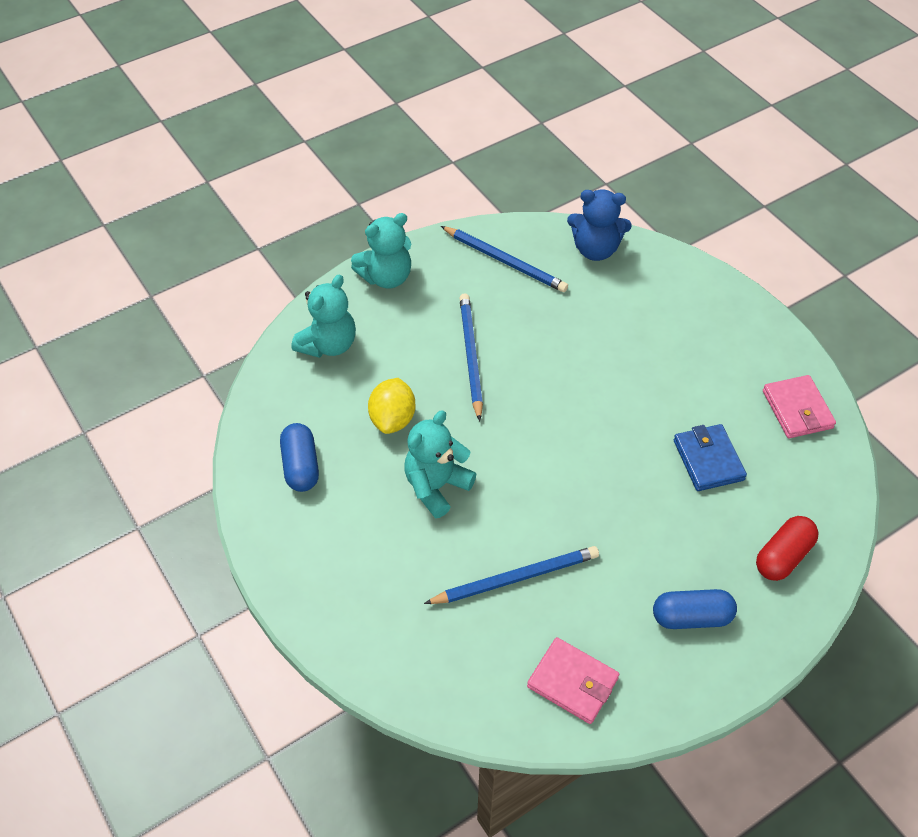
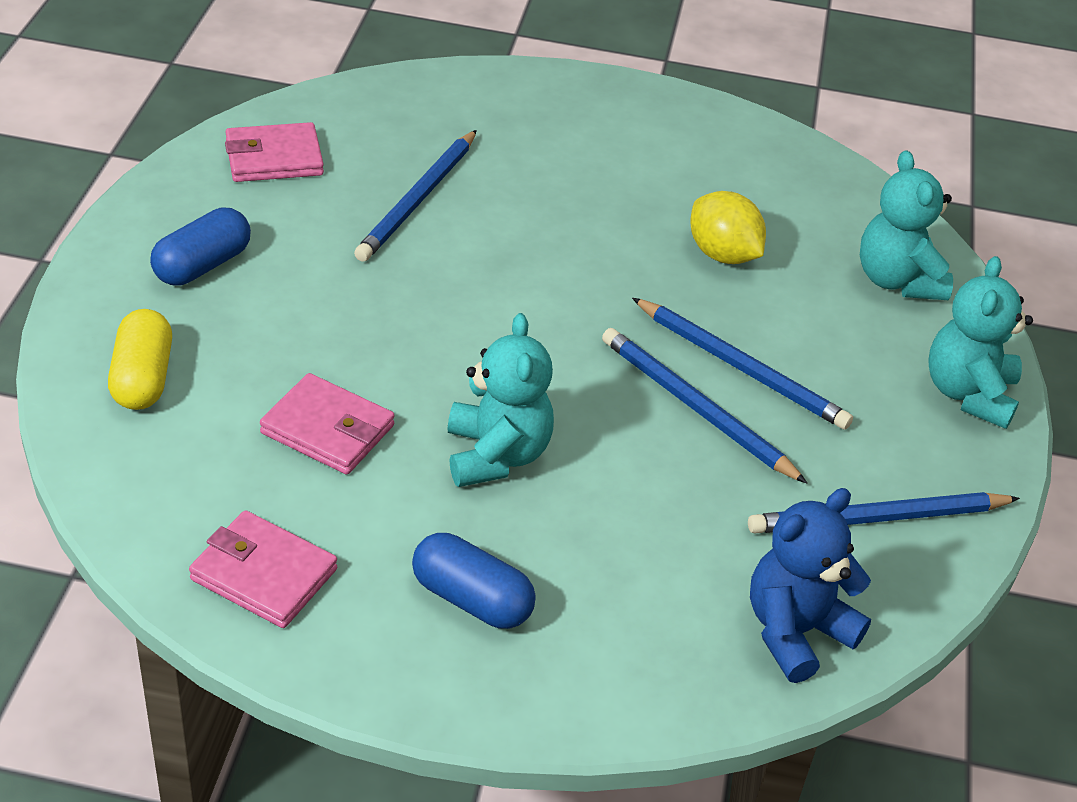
camera: 130 degrees right, 10 degrees down
(301, 466) = (739, 167): blue capsule -> blue capsule (472, 599)
(436, 486) = (593, 225): turquoise teddy bear -> turquoise teddy bear (496, 455)
(518, 353) = (696, 408): none -> blue pencil
(708, 460) = (327, 429): blue wallet -> pink wallet
(783, 556) = (142, 378): red capsule -> yellow capsule

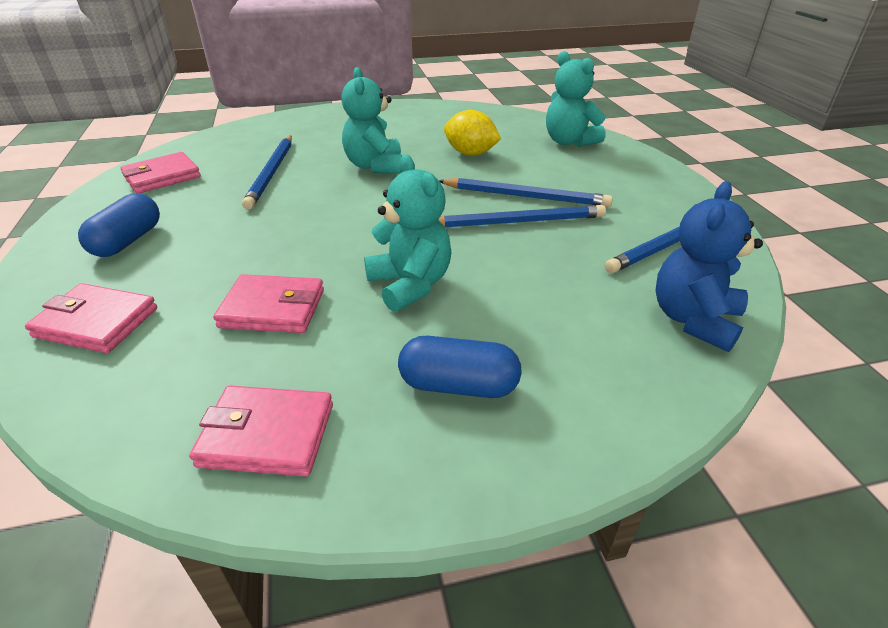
camera: 20 degrees left, 5 degrees down
(142, 378) = (96, 322): yellow capsule -> pink wallet
(696, 408) = (517, 222): blue pencil -> blue pencil turned 150 degrees clockwise
(968, 393) = (652, 174): turquoise teddy bear -> turquoise teddy bear (375, 166)

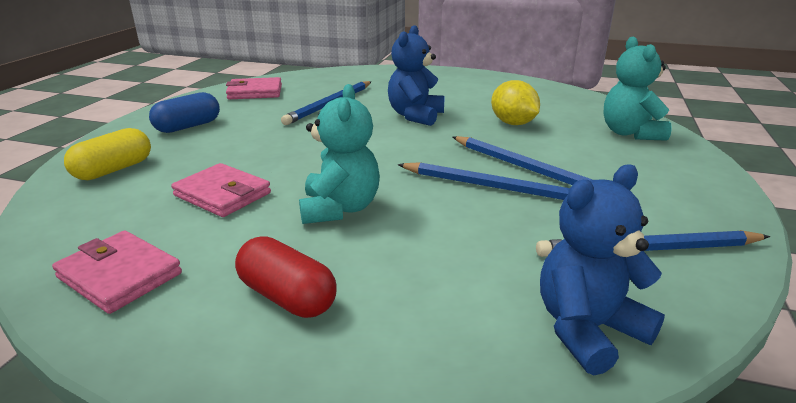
camera: 30 degrees right, 10 degrees down
(96, 322) = (114, 170): pink wallet -> yellow capsule
(375, 166) = (415, 116): turquoise teddy bear -> blue teddy bear
(458, 385) = (287, 297): blue capsule -> red capsule

